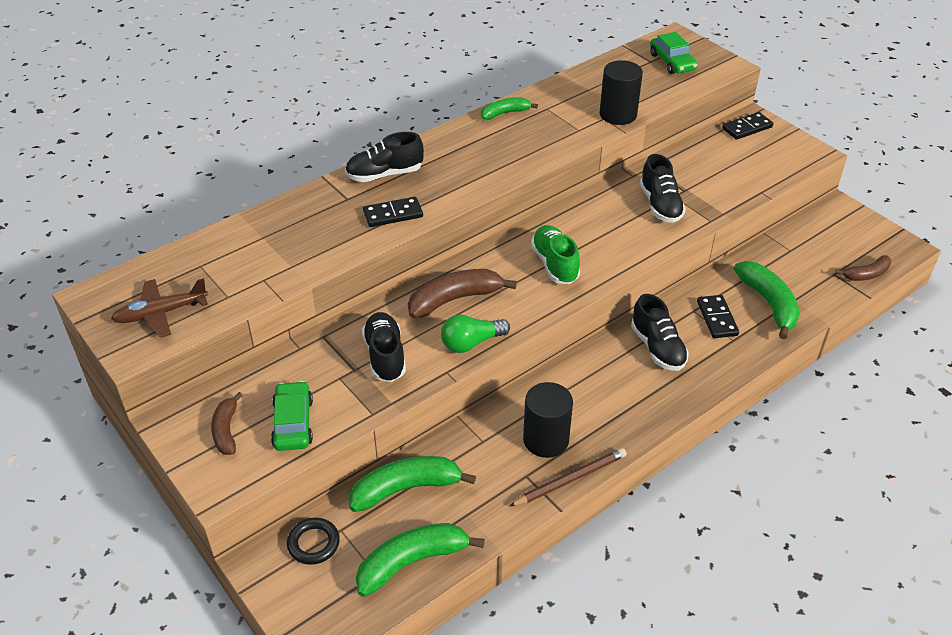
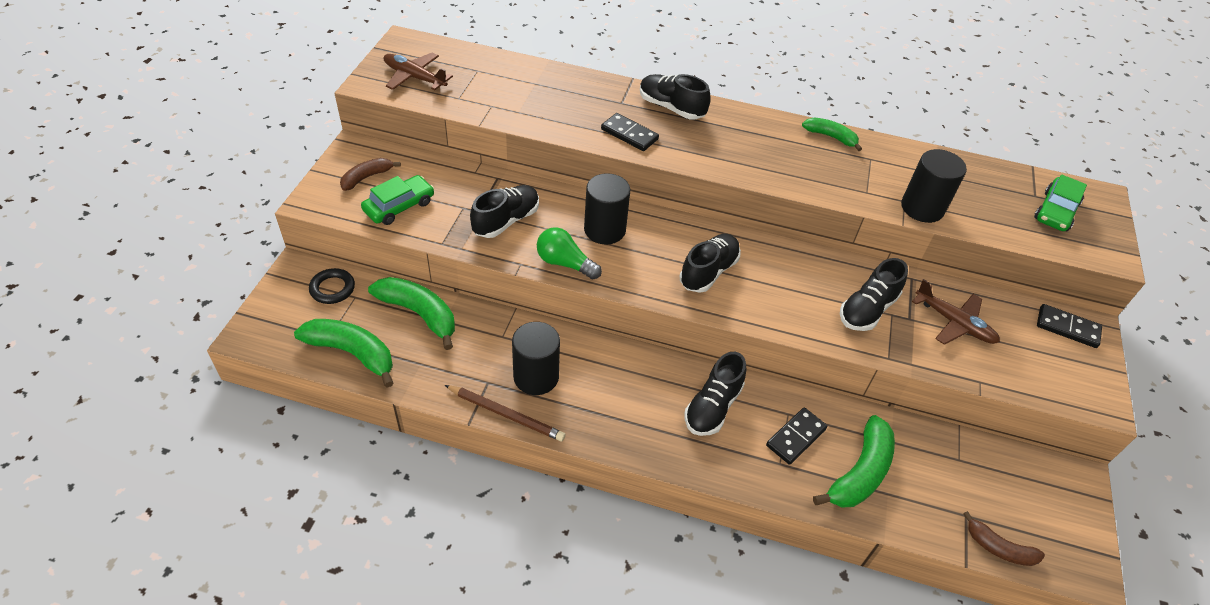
camera: 50 degrees right, 5 degrees up
(455, 299) = (604, 230): brown banana -> black cylinder
(554, 264) = (708, 272): green shoe -> black shoe
(704, 172) = (954, 322): none -> brown plane

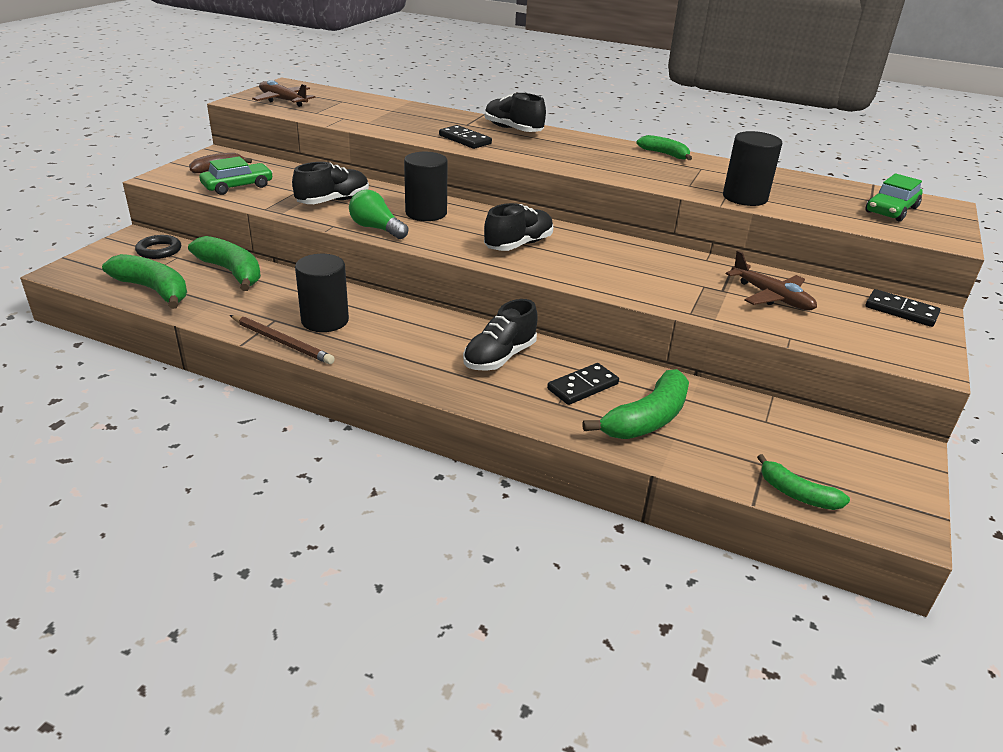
camera: 10 degrees right, 15 degrees down
(867, 310) = (677, 281): black shoe -> none
(999, 548) = (797, 494): brown banana -> green banana

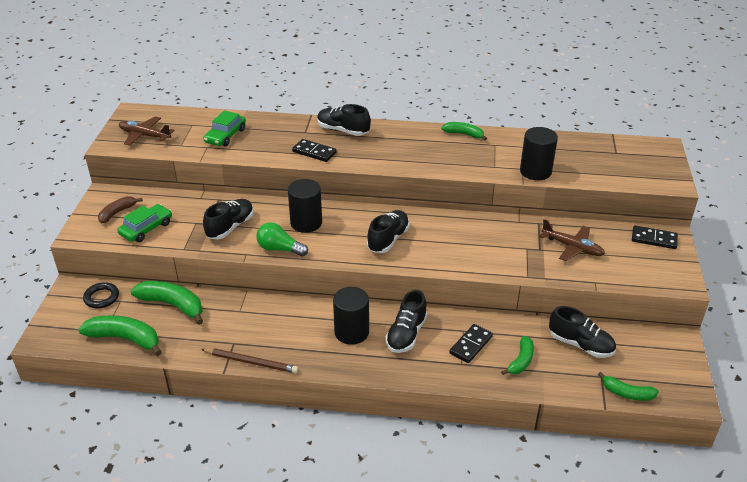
camera: 15 degrees left, 5 degrees up
(325, 320) = (270, 334): black cylinder -> black cylinder (351, 332)
(647, 419) = (521, 361): green banana -> green banana, size x0.60
(746, 421) = (580, 345): none -> black shoe
(891, 210) = (631, 160): green car -> green car (225, 136)

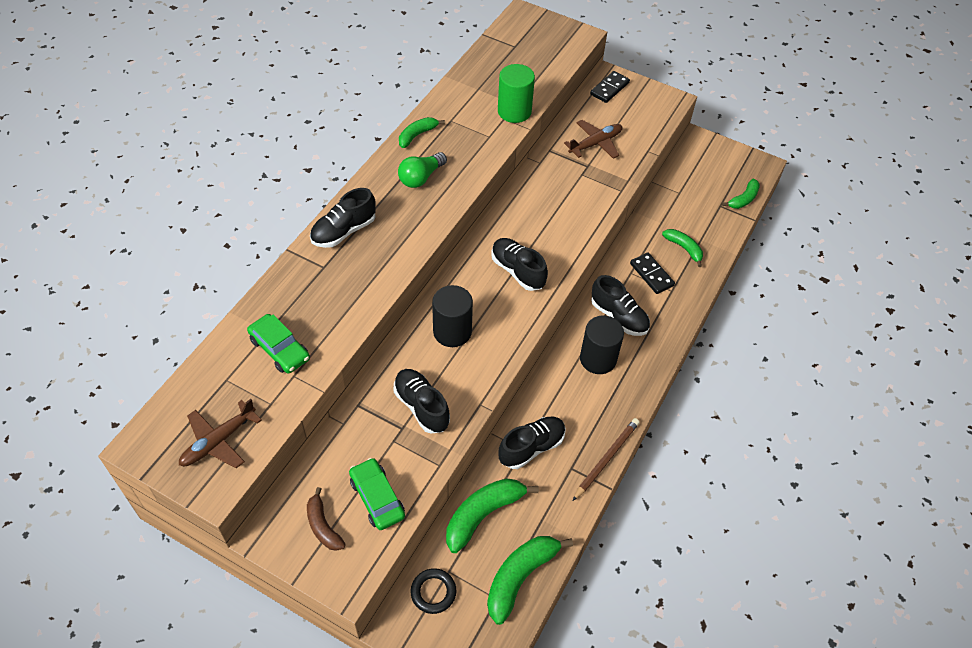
camera: 70 degrees left, 15 degrees up
(279, 249) = (486, 370): green light bulb -> green light bulb (421, 177)
(314, 152) = (373, 272): black domino -> none
(535, 171) = (514, 111): black cylinder -> green cylinder
(580, 345) = (680, 201): black shoe -> black shoe (531, 447)

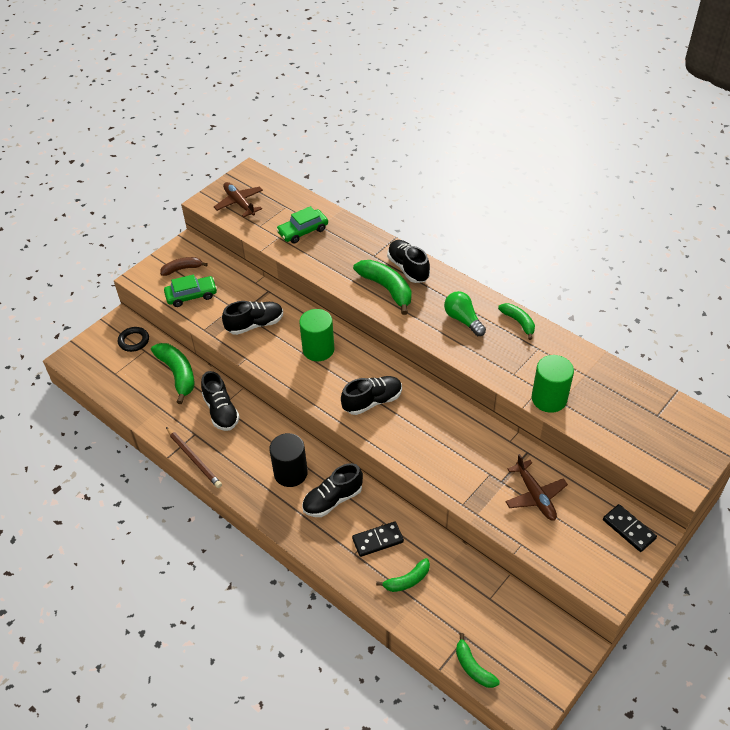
camera: 105 degrees right, 5 degrees down
(452, 332) = (318, 349): black cylinder -> green cylinder
(520, 577) = (123, 388): green banana -> green banana (387, 289)

